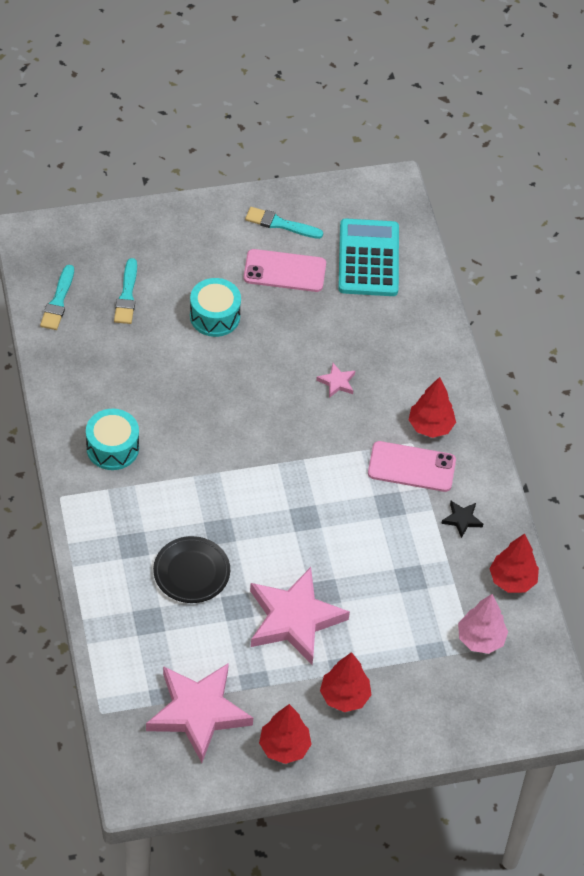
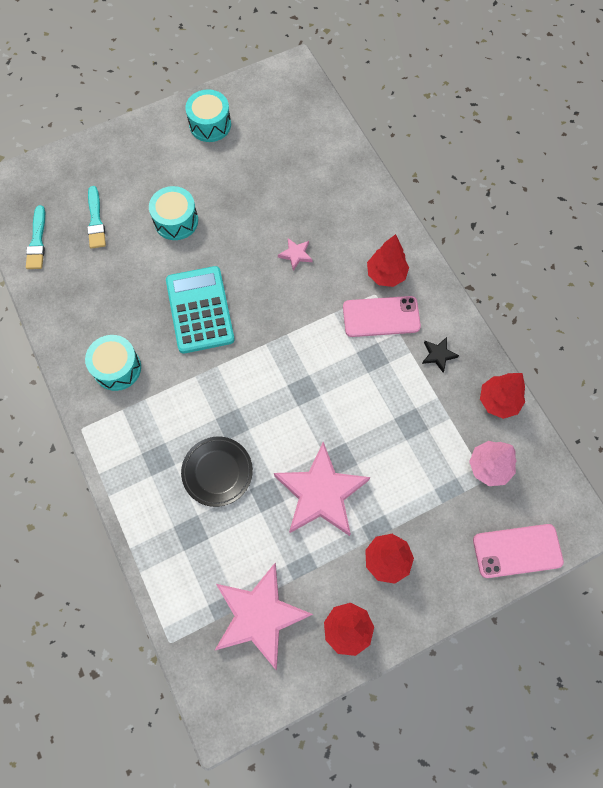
camera: 10 degrees left, 15 degrees up
(280, 224) = (210, 124): turquoise brush -> turquoise drum
(284, 271) = (224, 165): pink phone -> pink phone (517, 550)
(368, 258) = (291, 137): turquoise calculator -> turquoise calculator (200, 310)

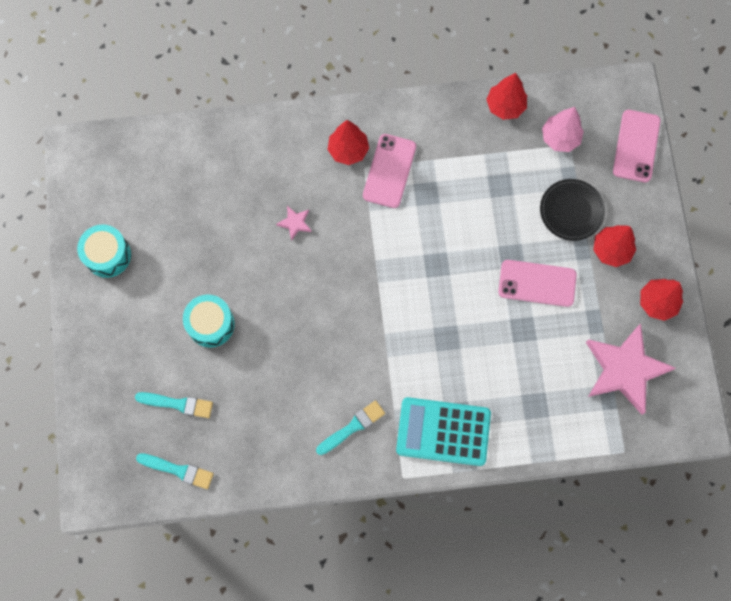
camera: 70 degrees left, 5 degrees up
(117, 368) = (352, 427): turquoise drum -> turquoise brush
(200, 310) = (320, 331): turquoise calculator -> turquoise calculator (443, 431)
(217, 472) = (488, 365): black plate -> black plate (571, 211)
(321, 493) = (537, 283): pink star -> pink phone
(438, 355) = (445, 137): black star -> none

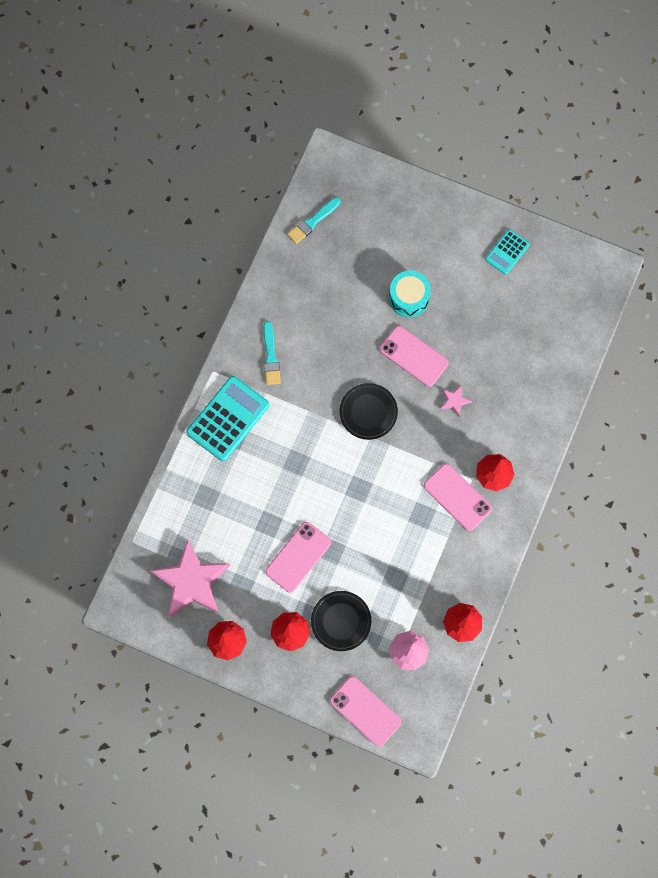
camera: 120 degrees right, 0 degrees up
(108, 255) = (507, 252): turquoise drum -> turquoise calculator
(178, 404) = (361, 245): turquoise brush -> none
(270, 286) = (414, 356): none -> pink phone
(354, 298) = (368, 412): none -> black plate

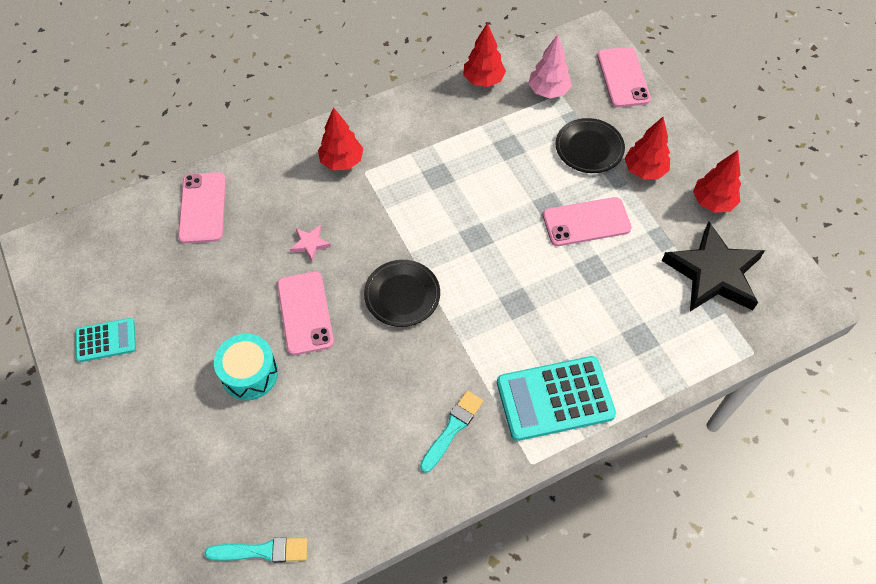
camera: 140 degrees left, 15 degrees down
(191, 582) = (713, 273): pink star -> black star
(457, 497) = (392, 167): pink phone -> pink phone (203, 208)

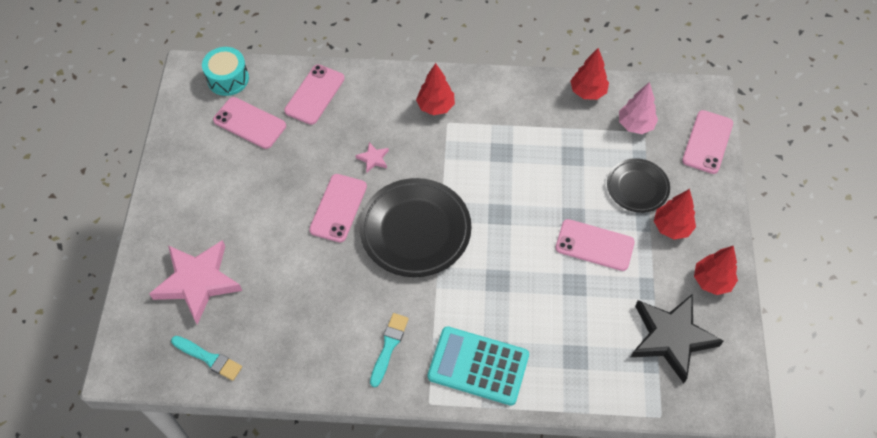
camera: 30 degrees right, 0 degrees up
(106, 340) = (195, 159): turquoise calculator -> none
(147, 271) = (249, 123): none -> pink phone
(195, 473) = (198, 282): none -> pink star
(249, 374) = (274, 232): turquoise drum -> turquoise drum (228, 79)
(402, 295) = (415, 230): black plate -> black plate, size x1.73
(452, 429) = (389, 347): turquoise brush -> turquoise brush turned 45 degrees counterclockwise

